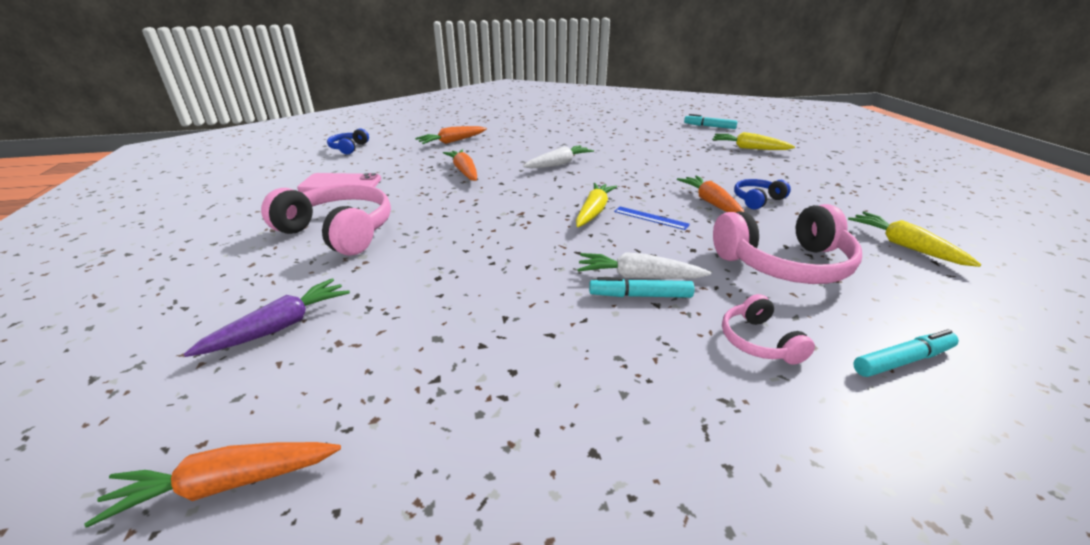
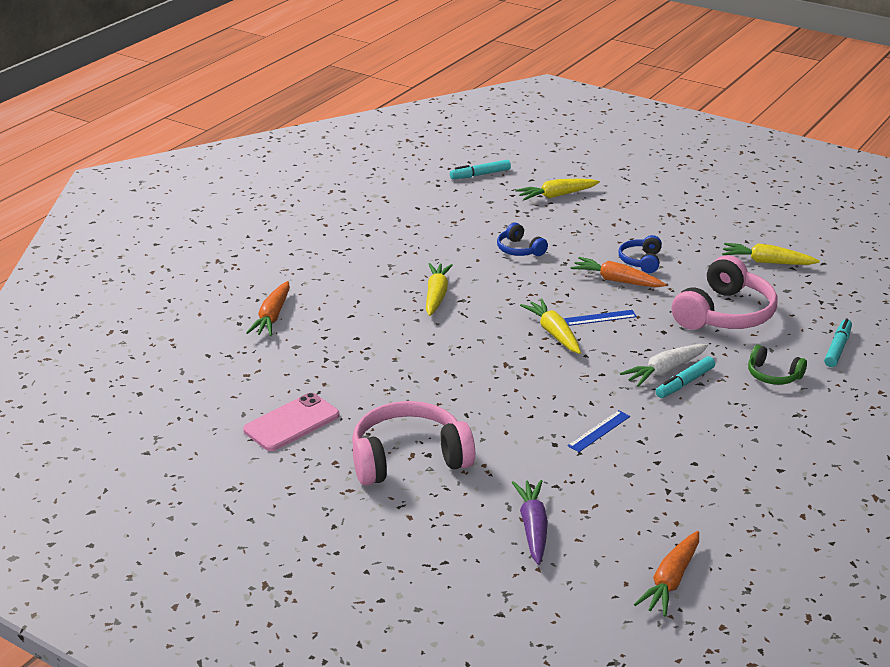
camera: 45 degrees left, 0 degrees up
(349, 148) = (179, 382): blue headphones -> blue headphones (519, 249)
(464, 171) = (371, 347): orange carrot -> none
(488, 289) = (599, 431): none -> blue ruler
(559, 164) = (436, 295): white carrot -> yellow carrot
(759, 341) = (773, 375): pink headphones -> green headphones

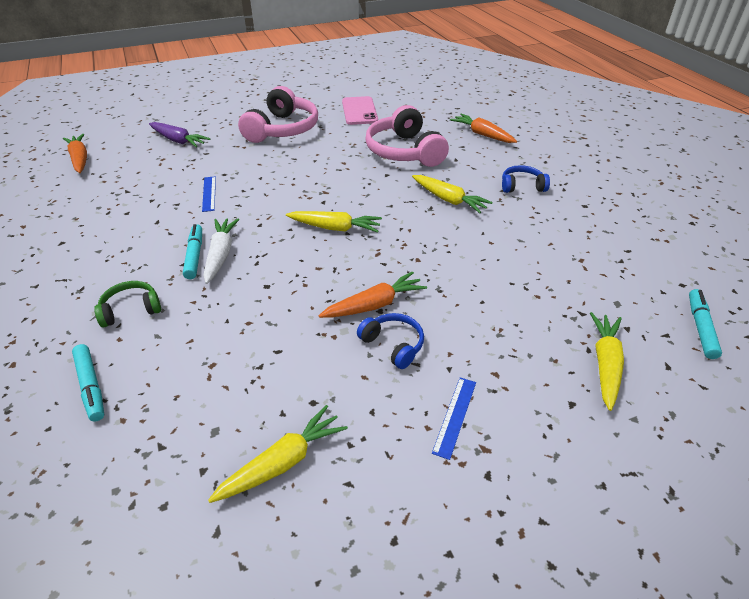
camera: 125 degrees right, 10 degrees up
(519, 249) = (489, 273): blue headphones -> blue headphones (522, 186)
(600, 318) = (328, 261): blue ruler -> blue ruler (455, 416)
(724, 314) = (240, 343): pink headphones -> pink headphones (404, 151)

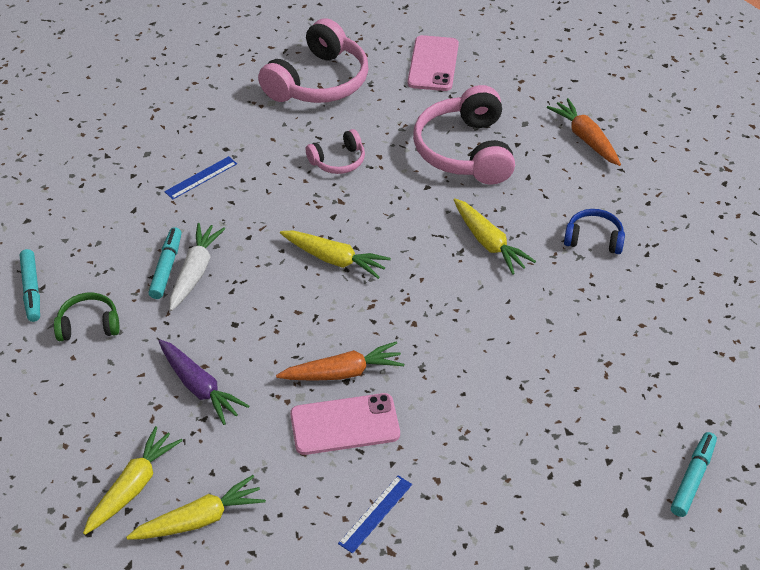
camera: 15 degrees right, 5 degrees up
(80, 159) = (58, 92): orange carrot -> none
(91, 386) = (41, 404): turquoise marker -> turquoise marker (32, 290)
(178, 141) = (181, 80): purple carrot -> purple carrot (199, 387)
(209, 193) = (201, 177): blue ruler -> blue ruler turned 45 degrees clockwise
(314, 169) = (338, 161): none -> pink headphones
(393, 345) = (345, 424): blue headphones -> pink phone
(605, 364) = (558, 495): yellow carrot -> yellow carrot (133, 486)

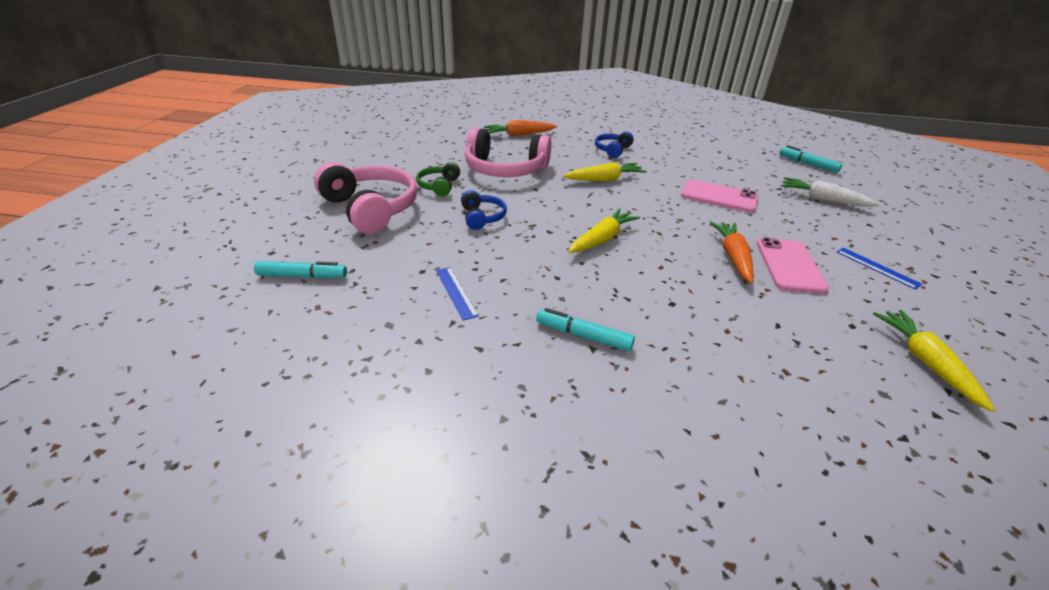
camera: 75 degrees left, 10 degrees down
(32, 290) = (589, 466): turquoise marker -> turquoise marker (302, 276)
(89, 325) = (663, 413): green headphones -> green headphones (439, 186)
(133, 486) = (903, 405): yellow carrot -> none
(195, 272) = (595, 317): white carrot -> white carrot (823, 199)
(199, 387) = (757, 337): purple carrot -> none
(338, 161) = (482, 217): pink headphones -> blue headphones
(433, 64) = (397, 162): pink phone -> pink phone (719, 197)

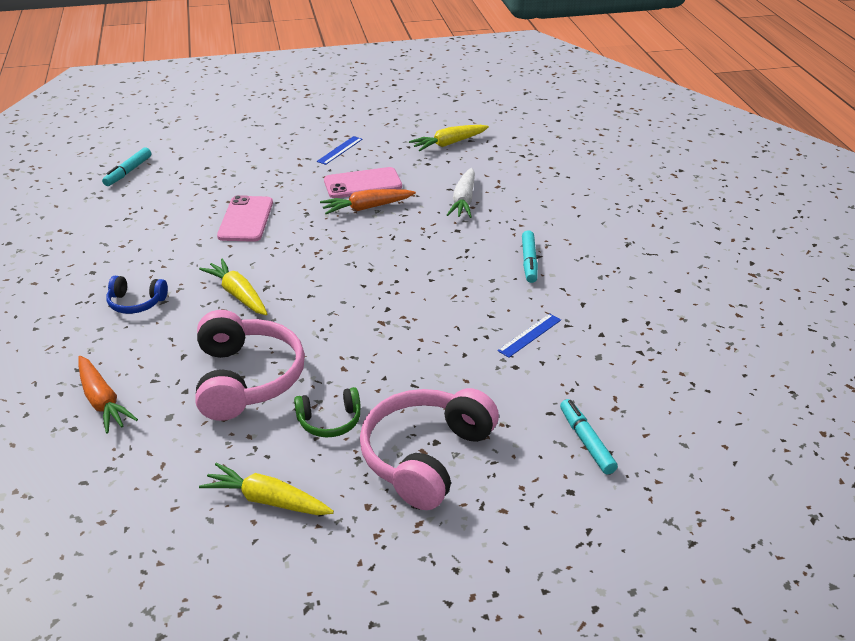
camera: 110 degrees left, 0 degrees up
(482, 217) = (388, 360): blue headphones -> none
(602, 239) = (381, 275): yellow carrot -> yellow carrot (267, 500)
(823, 199) = (221, 166): white carrot -> white carrot (463, 200)

